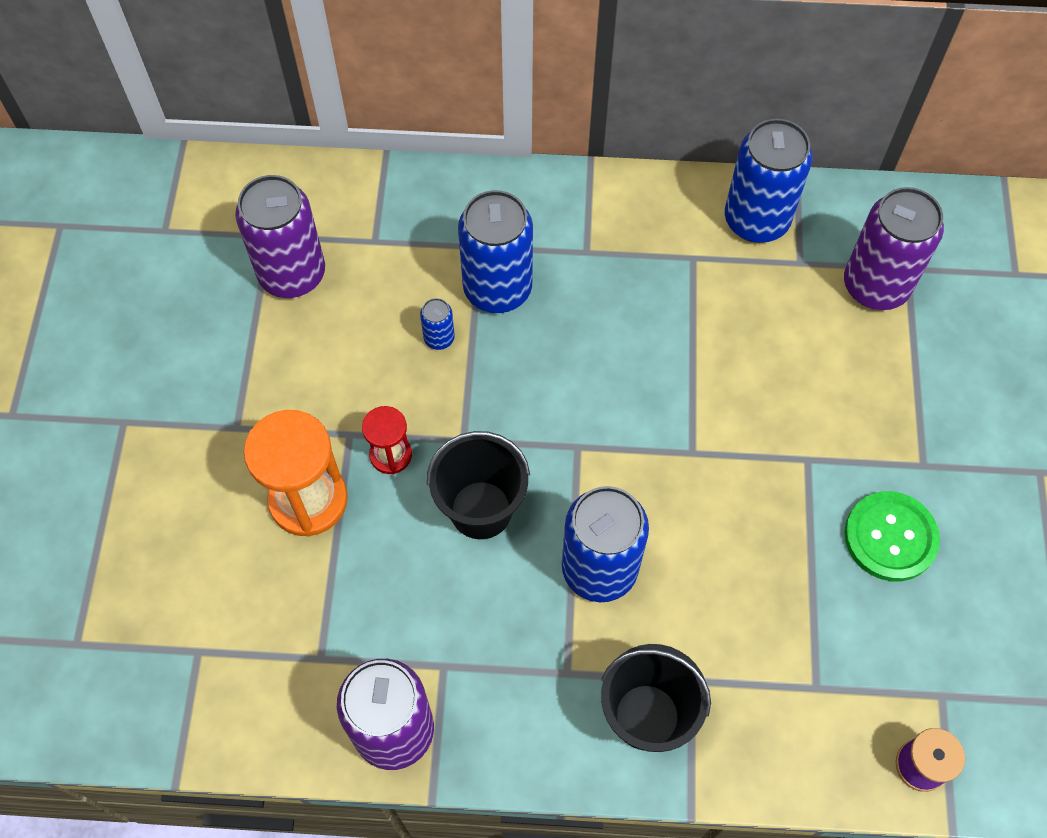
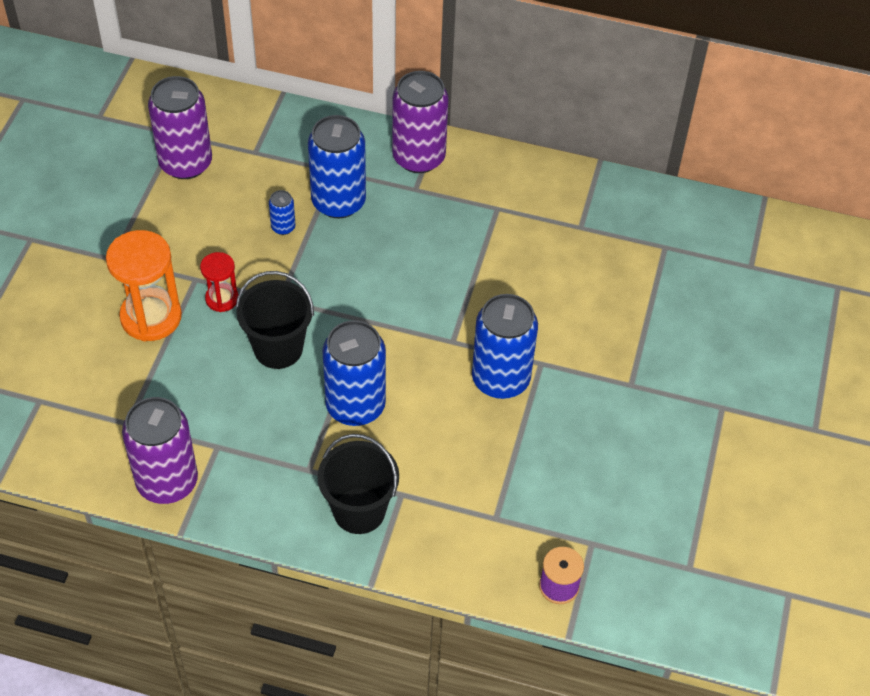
camera: 10 degrees right, 10 degrees down
(756, 220) = (556, 191): blue can -> blue can (500, 379)
(875, 286) = (635, 254): purple can -> purple can (418, 157)
(890, 537) = (588, 428): green button -> none

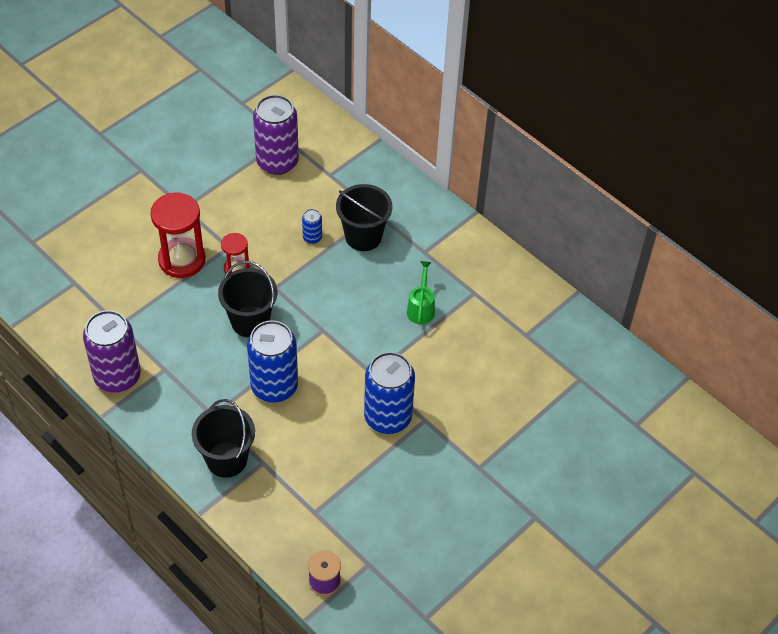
camera: 30 degrees right, 0 degrees up
(151, 317) = (182, 260): orange hourglass -> red hourglass
(338, 202) = (363, 236): blue can -> black bucket
(418, 157) = (443, 229): purple can -> none
(454, 249) = (421, 308): none -> green watering can

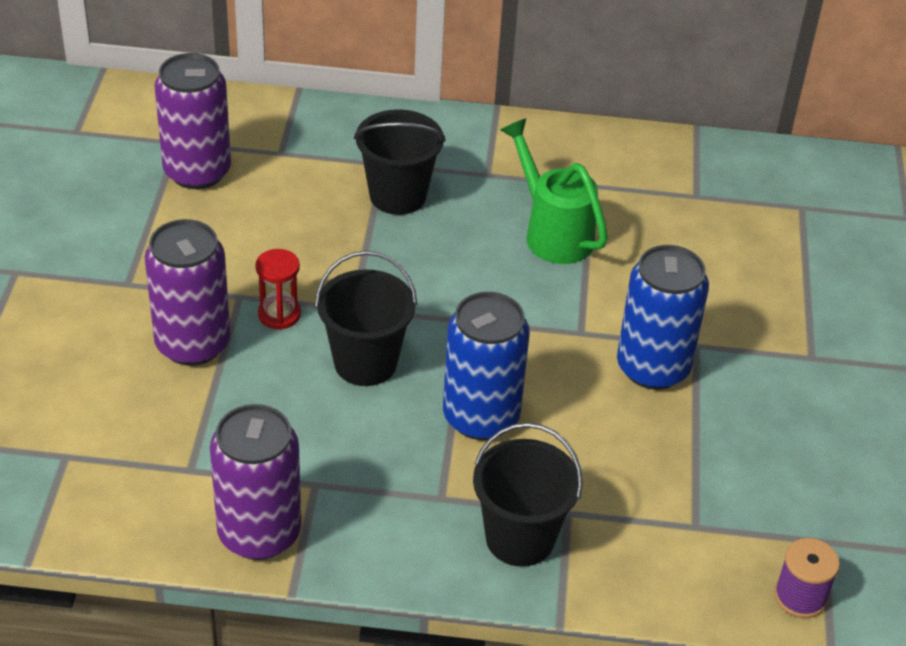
camera: 40 degrees left, 10 degrees down
(182, 260) = (193, 344): red hourglass -> purple can
(312, 237) = (336, 229): blue can -> none
(421, 308) = (553, 233): green watering can -> green watering can, size x1.59

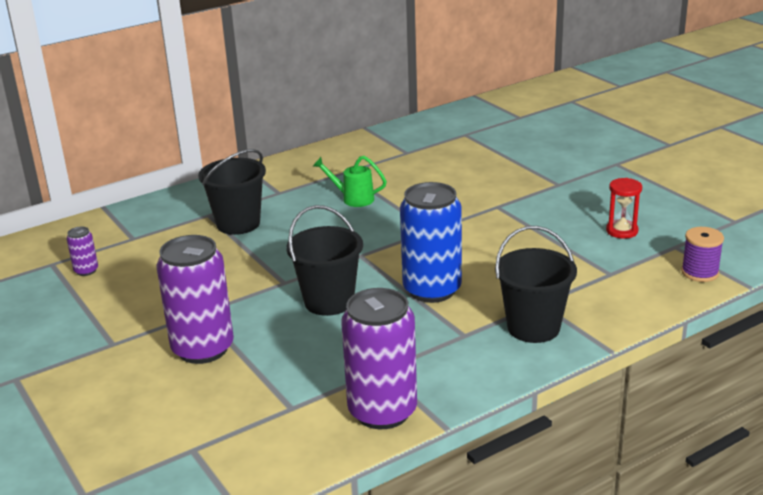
camera: 35 degrees left, 15 degrees down
(197, 172) = (86, 271): purple can -> purple can, size x0.44
(279, 314) = (241, 307): red hourglass -> red hourglass (622, 231)
(553, 233) = (353, 199): green watering can -> green watering can, size x0.63
(652, 368) = (490, 225): blue can -> none

